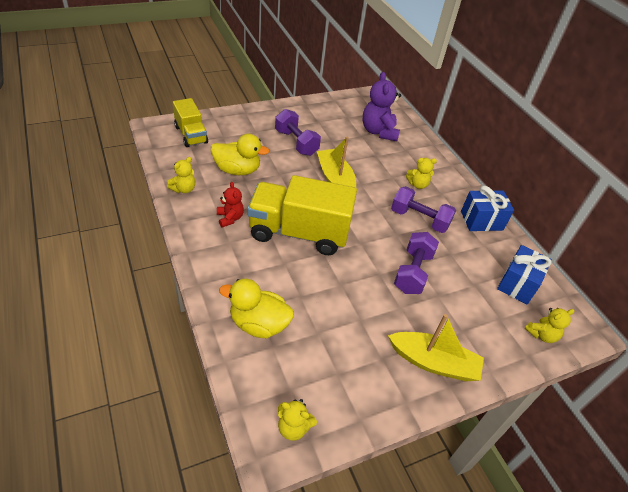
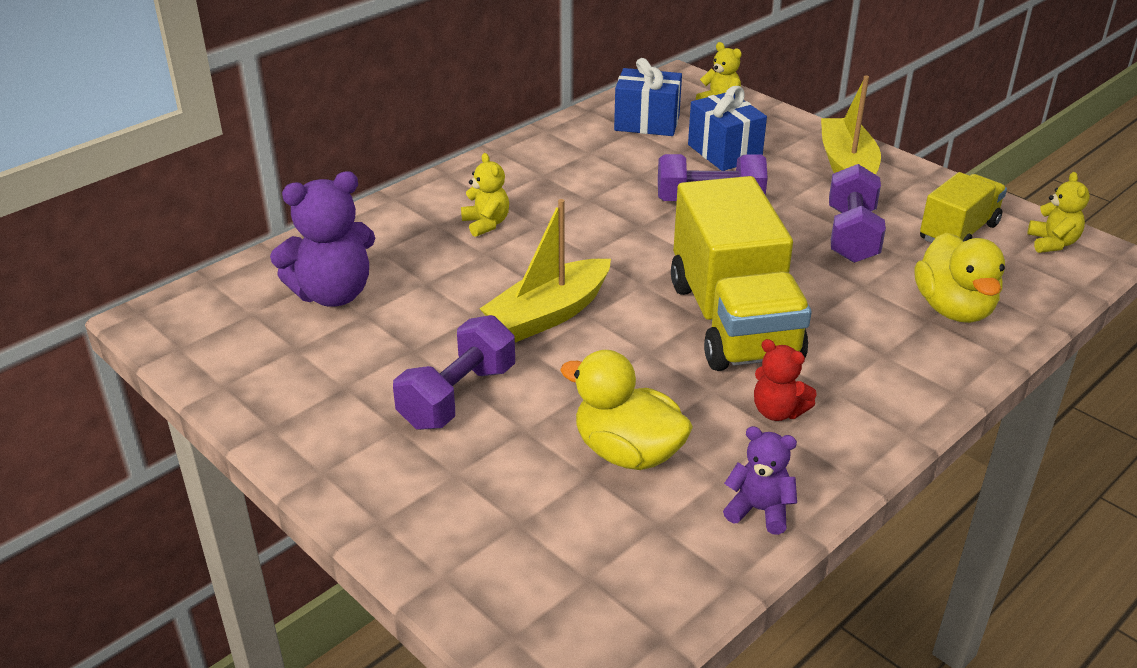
camera: 105 degrees left, 10 degrees down
(183, 189) = (759, 510): yellow teddy bear -> purple teddy bear
(191, 135) = (554, 587): yellow truck -> yellow truck (958, 232)
(230, 218) = (777, 411): red teddy bear -> red teddy bear turned 105 degrees counterclockwise
(237, 170) = (627, 452): yellow duck -> yellow duck turned 45 degrees counterclockwise
(419, 219) = (582, 210): purple dumbbell -> purple dumbbell (852, 235)
(481, 221) = (533, 157): blue gift -> blue gift (724, 152)

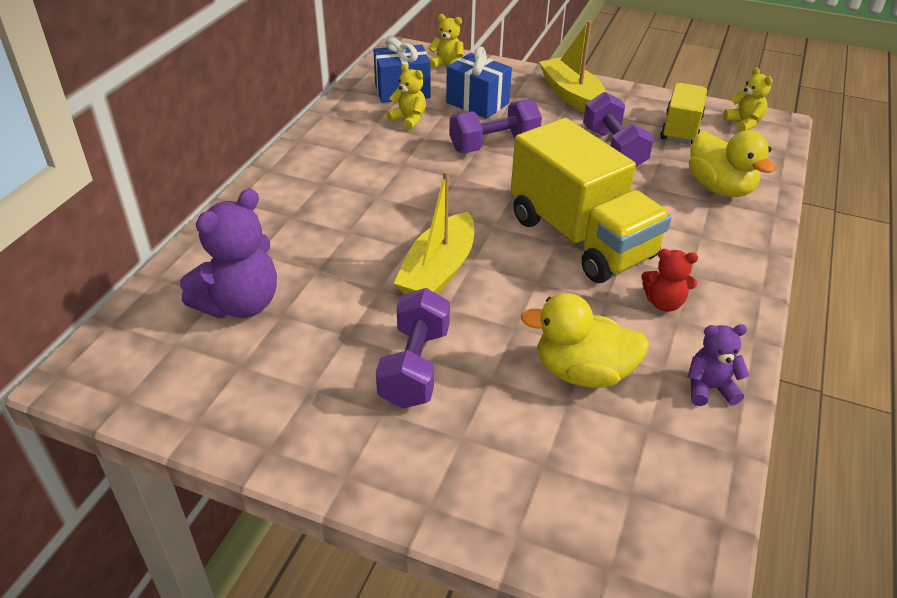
camera: 25 degrees left, 5 degrees up
(486, 224) = (332, 205): yellow teddy bear -> yellow teddy bear (408, 120)

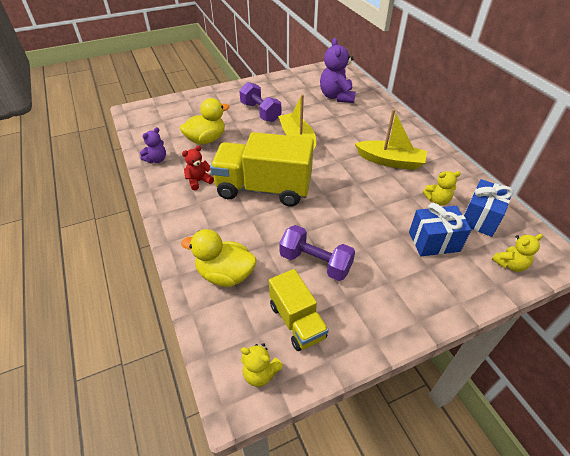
camera: 135 degrees right, 5 degrees up
(494, 144) = (375, 215): purple dumbbell -> none
(572, 96) = (401, 299): yellow boat -> yellow boat (390, 161)

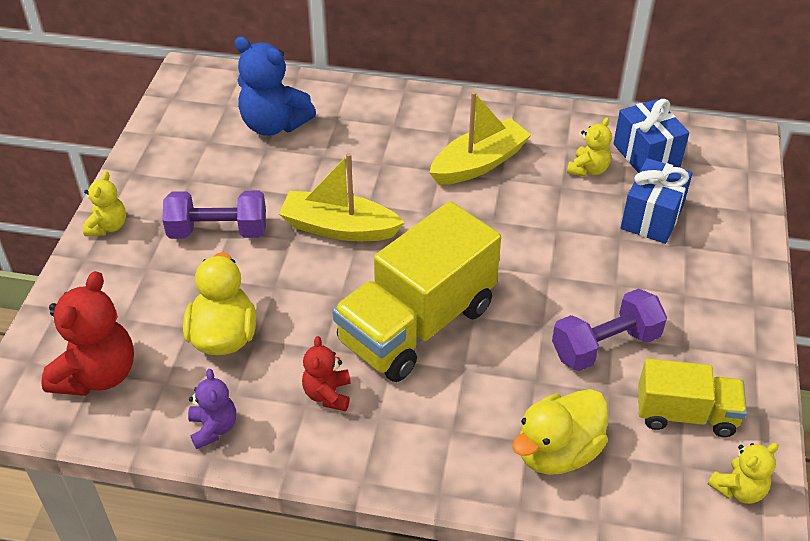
camera: 55 degrees left, 0 degrees up
(161, 121) = (97, 374): none -> red teddy bear
(336, 96) = (274, 125): purple teddy bear -> blue teddy bear
(510, 264) = (728, 181): yellow teddy bear -> yellow teddy bear (108, 226)

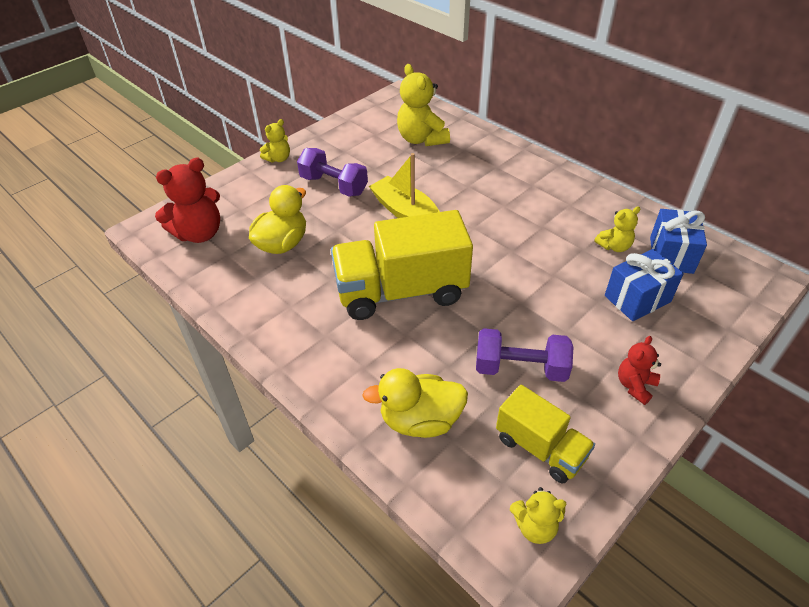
camera: 35 degrees right, 0 degrees up
(213, 428) = (229, 292): purple teddy bear -> none
(274, 125) = (421, 139): blue teddy bear -> yellow teddy bear
(328, 394) = (308, 306): red teddy bear -> red teddy bear (635, 385)
(479, 163) = (535, 211): yellow boat -> none

